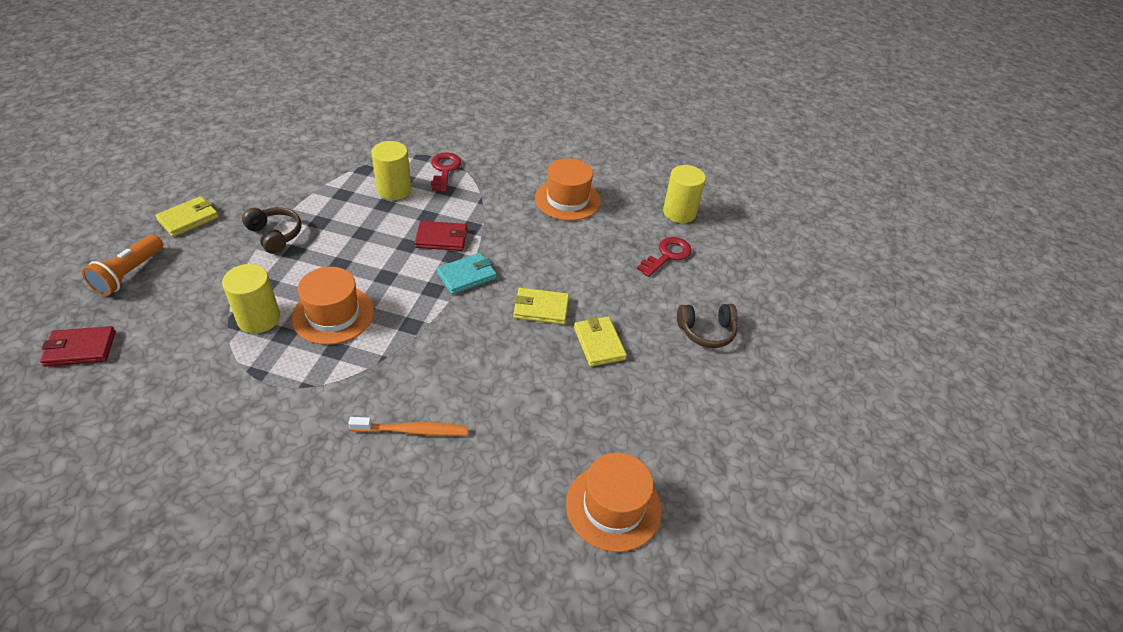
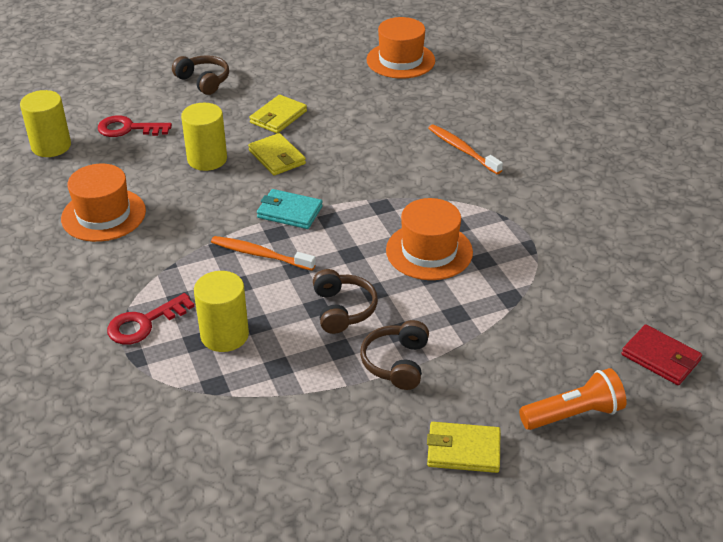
camera: 125 degrees left, 5 degrees down
(259, 318) = (491, 287): yellow cylinder -> yellow cylinder (207, 159)
(345, 241) = (342, 309): none -> brown headphones
(441, 238) = (260, 254): red wallet -> orange toothbrush

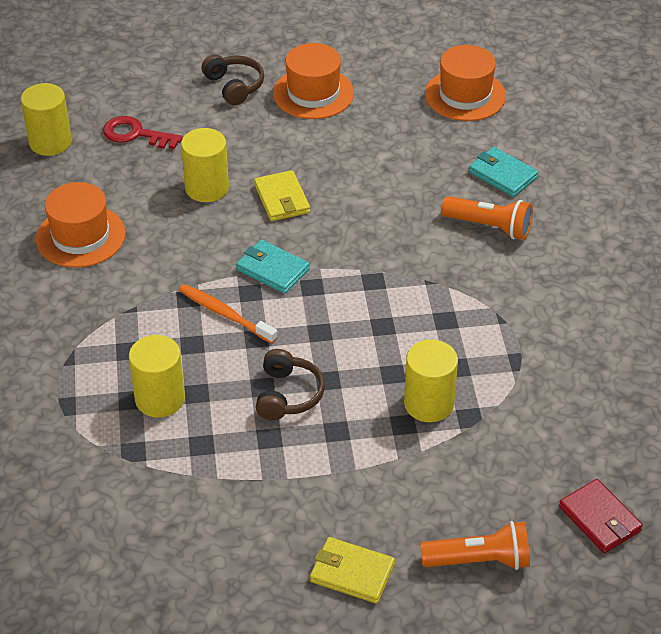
camera: 15 degrees right, 5 degrees up
(144, 323) = (85, 369): red key -> none
(278, 117) = (300, 147): yellow wallet -> none
(397, 363) = (321, 465): brown headphones -> none
(429, 251) = (403, 345): orange hat -> orange hat (313, 93)
(456, 111) = (502, 175): none -> turquoise wallet
(462, 150) = (489, 226): orange toothbrush -> orange flashlight
(471, 293) = (428, 403): none -> yellow cylinder

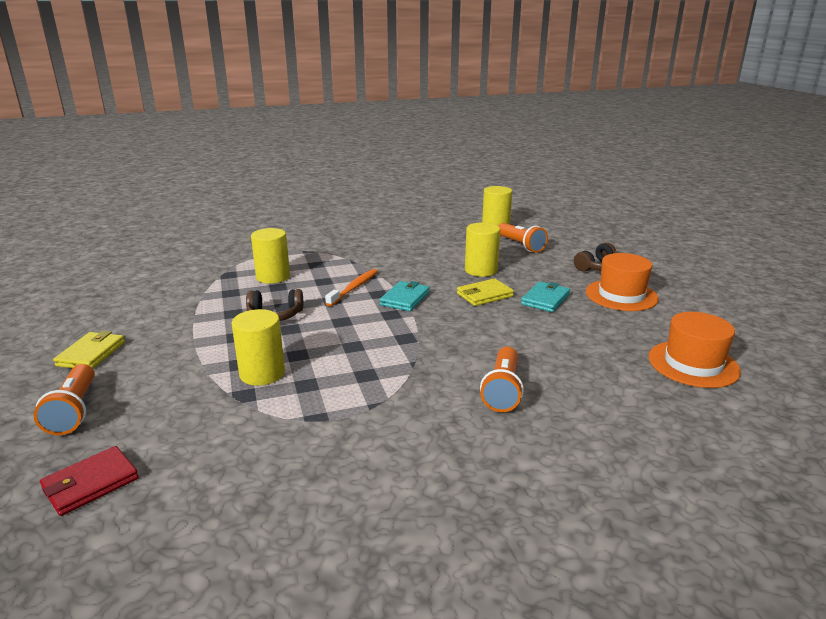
camera: 80 degrees right, 20 degrees down
(80, 236) = (414, 242): orange hat -> none
(135, 134) = (520, 245): red key -> orange flashlight
(502, 175) = (587, 393): turquoise wallet -> turquoise wallet (545, 299)

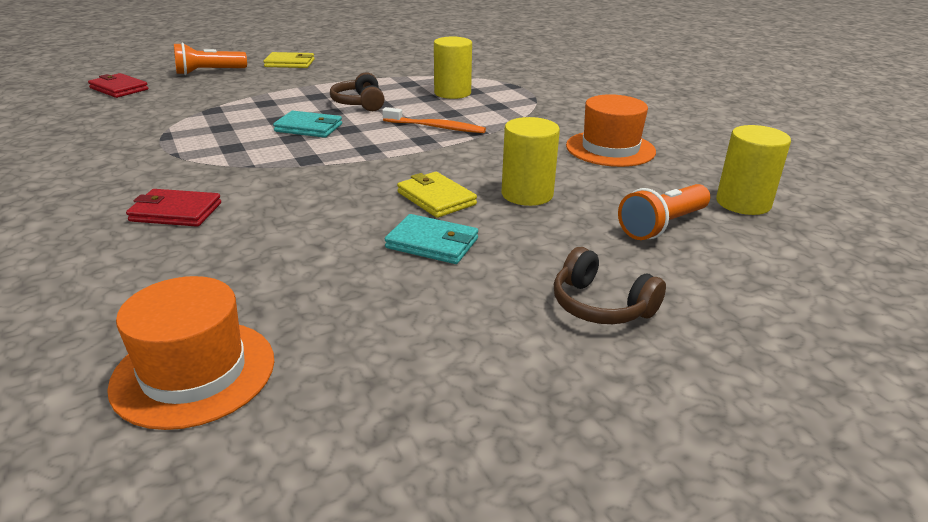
camera: 80 degrees right, 5 degrees up
(262, 373) = (245, 111): yellow cylinder -> none
(405, 299) = (412, 153): turquoise wallet -> turquoise wallet (309, 128)
(503, 390) = (176, 212): orange flashlight -> red wallet
(621, 295) = (470, 320): orange hat -> orange hat (610, 149)

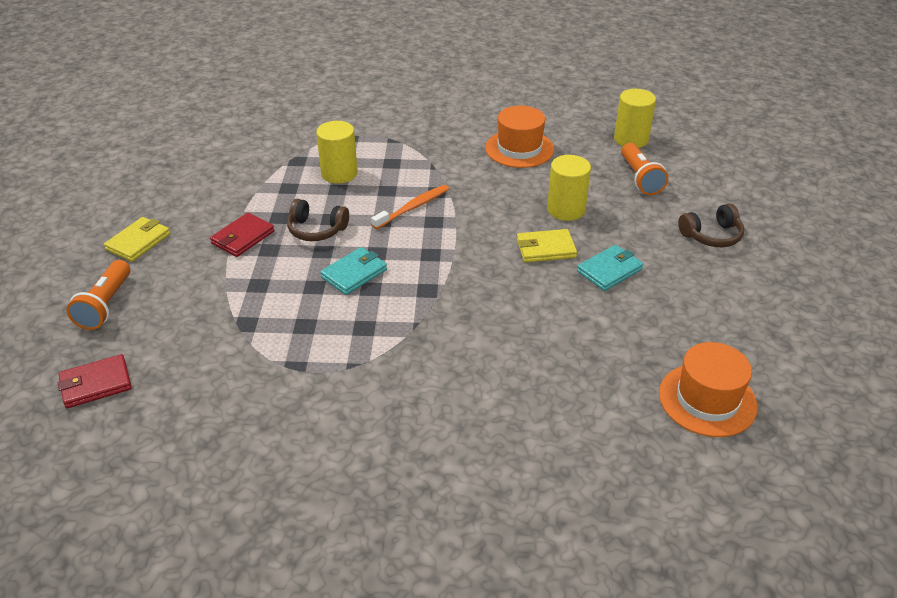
camera: 60 degrees left, 10 degrees up
(176, 212) = (482, 380): red wallet -> red wallet (242, 237)

